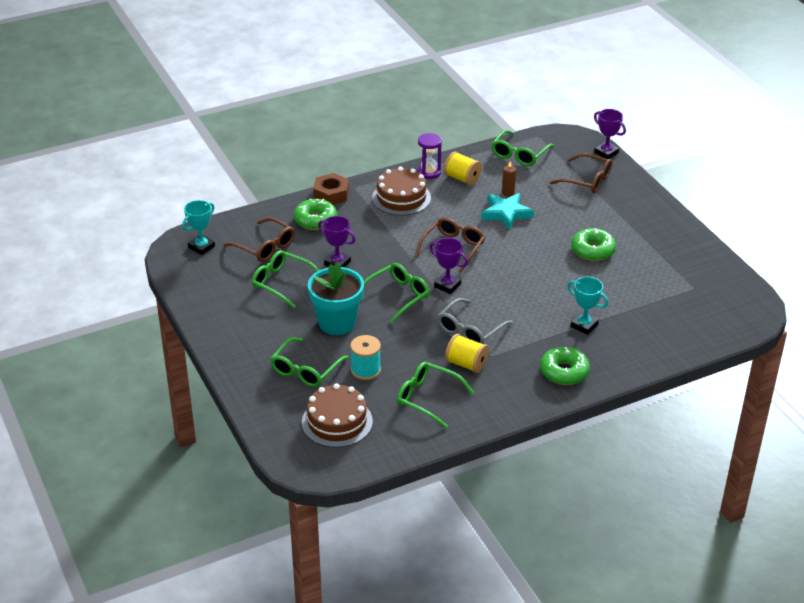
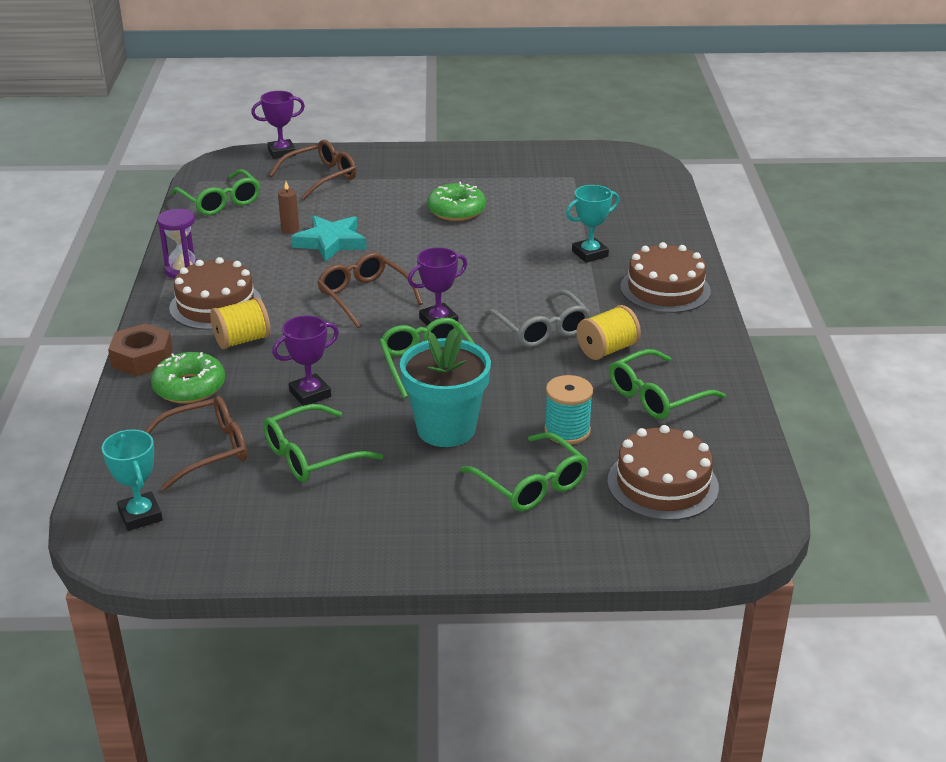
camera: 65 degrees left, 5 degrees down
(462, 178) = (225, 251): yellow spool -> yellow spool (242, 340)
(564, 372) = (665, 289): green donut -> brown cake

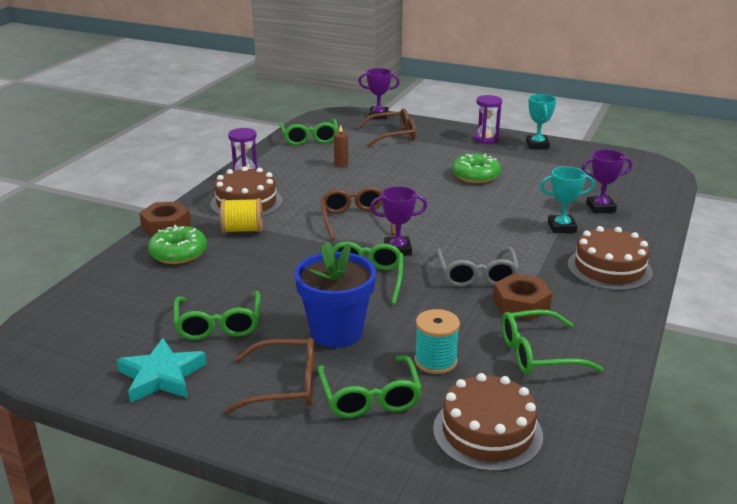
camera: 25 degrees right, 5 degrees down
(140, 515) = (62, 333): turquoise trophy -> turquoise trophy (537, 145)
(205, 450) = (148, 299): brown glasses -> brown glasses (284, 385)
(310, 394) = (257, 279): purple trophy -> purple trophy (600, 208)
(312, 455) = (218, 324): green glasses -> green glasses turned 90 degrees counterclockwise
(330, 242) = (363, 178): turquoise star -> turquoise star (161, 376)
(434, 160) = (486, 139): none -> purple hourglass
(446, 429) = (336, 332): turquoise flower pot -> blue flower pot
(607, 350) = (521, 304): yellow spool -> brown nut

